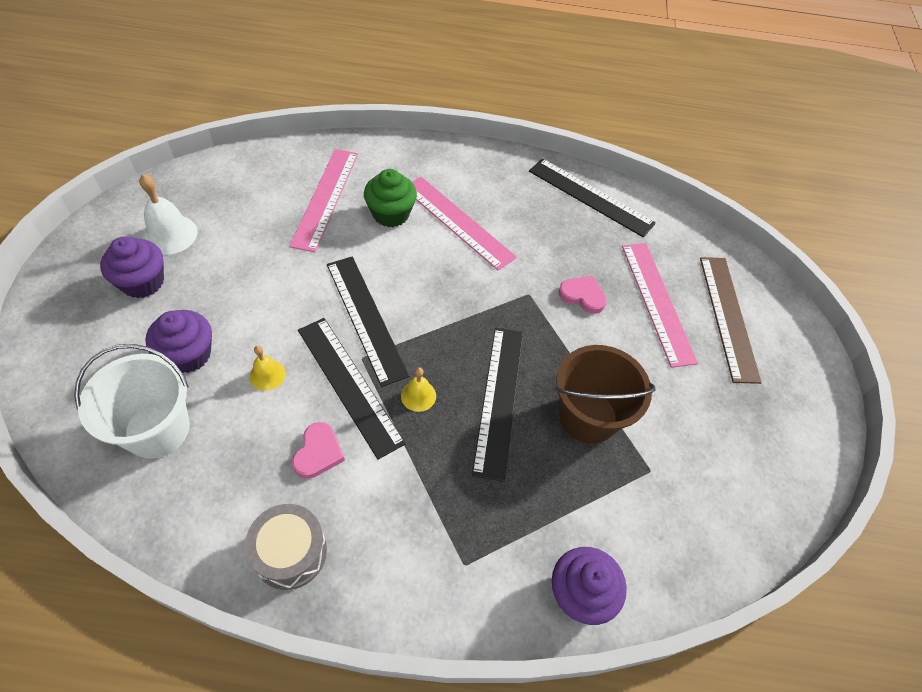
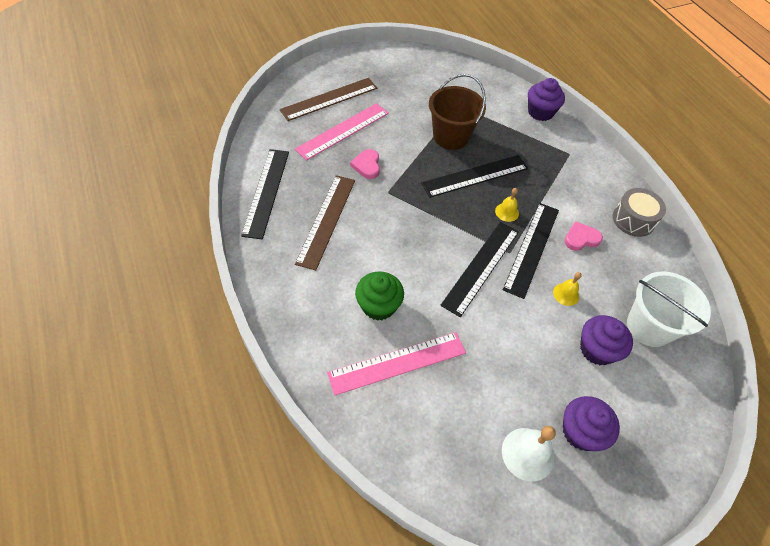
camera: 120 degrees left, 0 degrees up
(457, 222) = (353, 259): pink ruler -> none
(521, 224) = (326, 220): none -> brown ruler

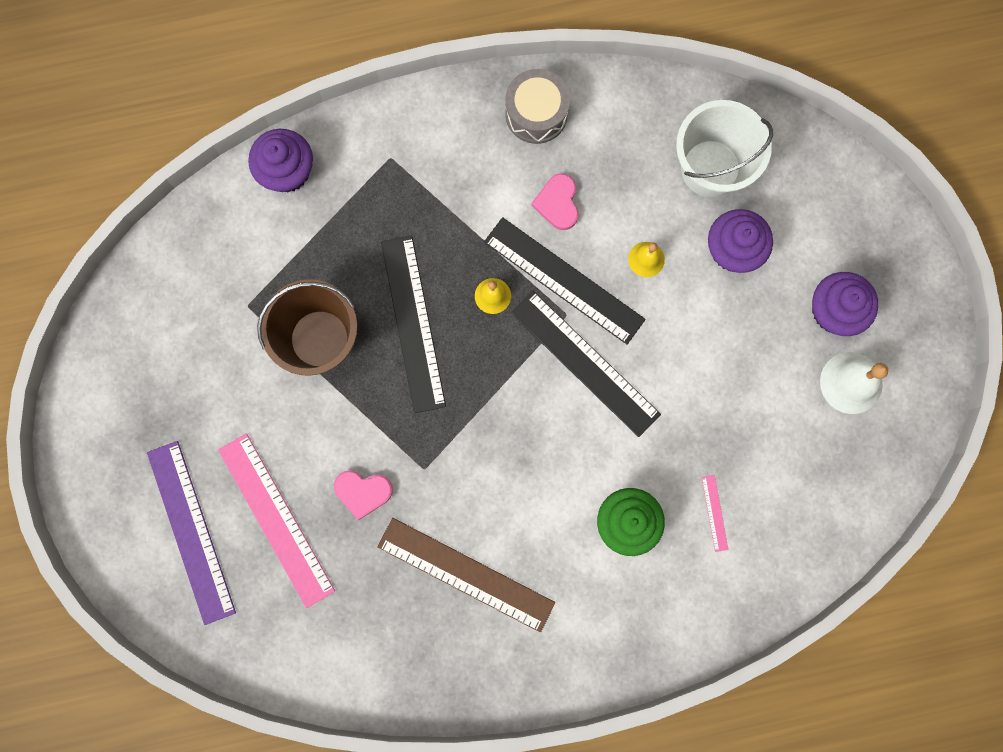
camera: 75 degrees left, 25 degrees up
(266, 192) = (393, 663): black ruler -> none
(329, 99) = (191, 532): brown ruler -> purple ruler
(397, 363) = (714, 513): pink ruler -> pink ruler, size x0.41

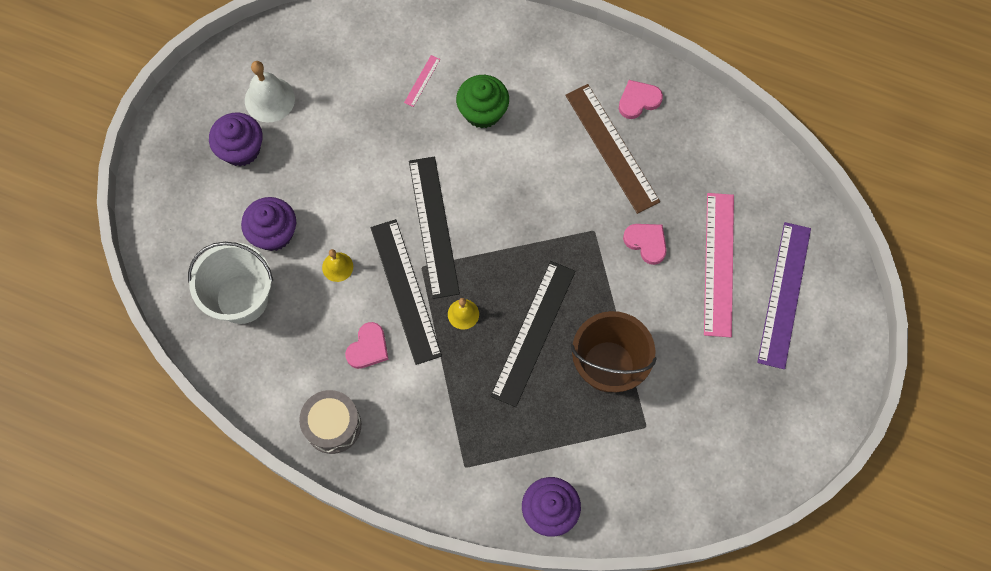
camera: 145 degrees left, 10 degrees down
(474, 650) = (638, 100): none -> pink heart

